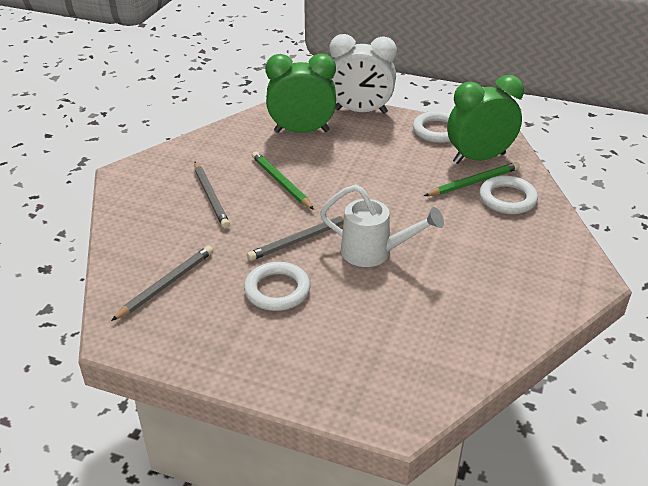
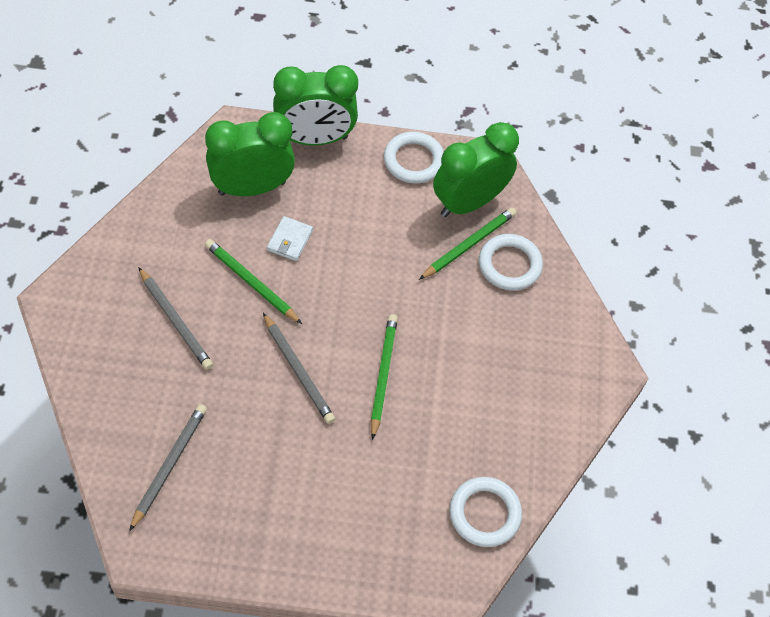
camera: 20 degrees left, 20 degrees up
(277, 290) = (292, 450): white ring -> white ring (484, 513)
(301, 239) = (298, 370): grey pencil -> grey pencil turned 75 degrees counterclockwise
(321, 163) = (290, 240): none -> white wallet
(360, 111) = (315, 139): white clock -> green clock
(375, 253) = (383, 375): white watering can -> green pencil

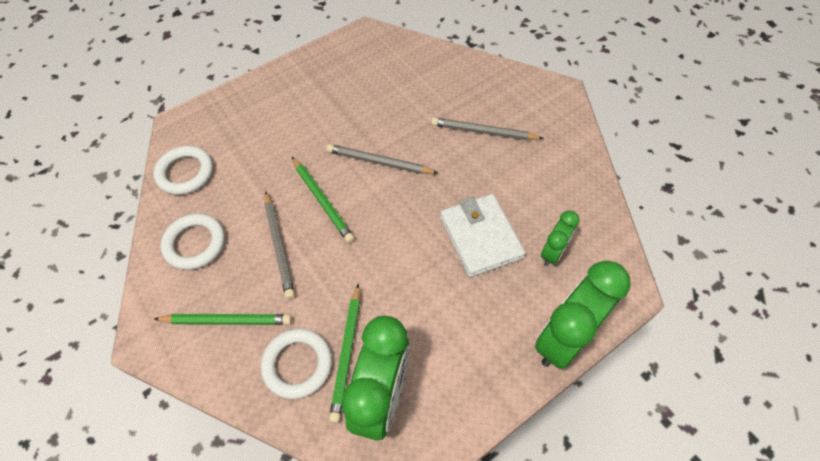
camera: 145 degrees right, 0 degrees up
(169, 466) = (395, 69): grey pencil -> grey pencil (279, 246)
(251, 283) = (469, 188): green pencil -> green pencil (227, 321)
(252, 188) = (553, 253): green clock -> green clock, size x0.53
(290, 240) = (480, 237): white wallet -> white wallet, size x1.87
(413, 160) = (467, 396): white ring -> white ring (195, 244)

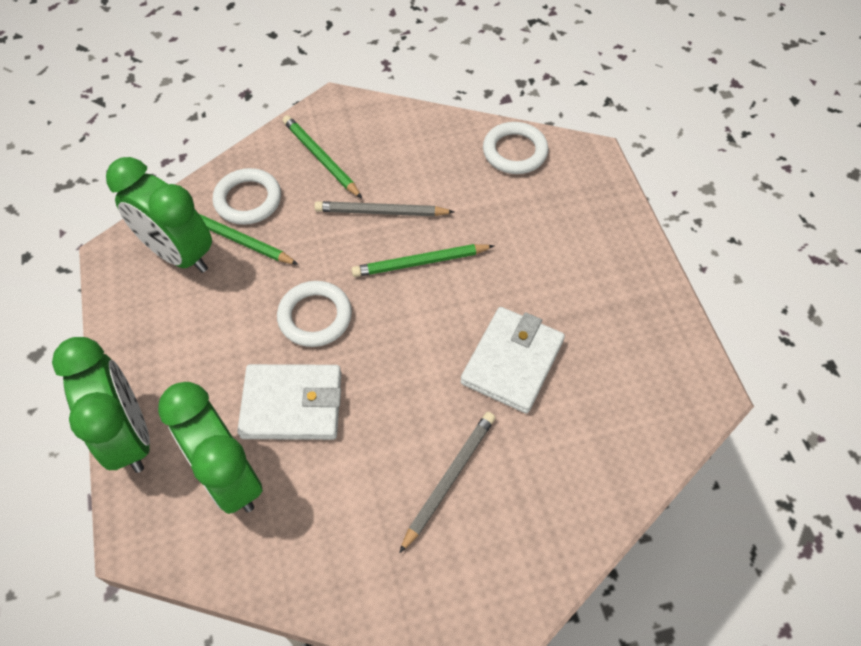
camera: 110 degrees right, 0 degrees up
(195, 244) = (418, 147): white ring -> white ring (315, 317)
(227, 321) = (321, 158): green pencil -> green pencil turned 120 degrees clockwise
(379, 162) = (451, 335): grey pencil -> none
(386, 123) = (512, 362): none -> white wallet
(553, 253) = (229, 476): green clock -> green clock, size x1.89

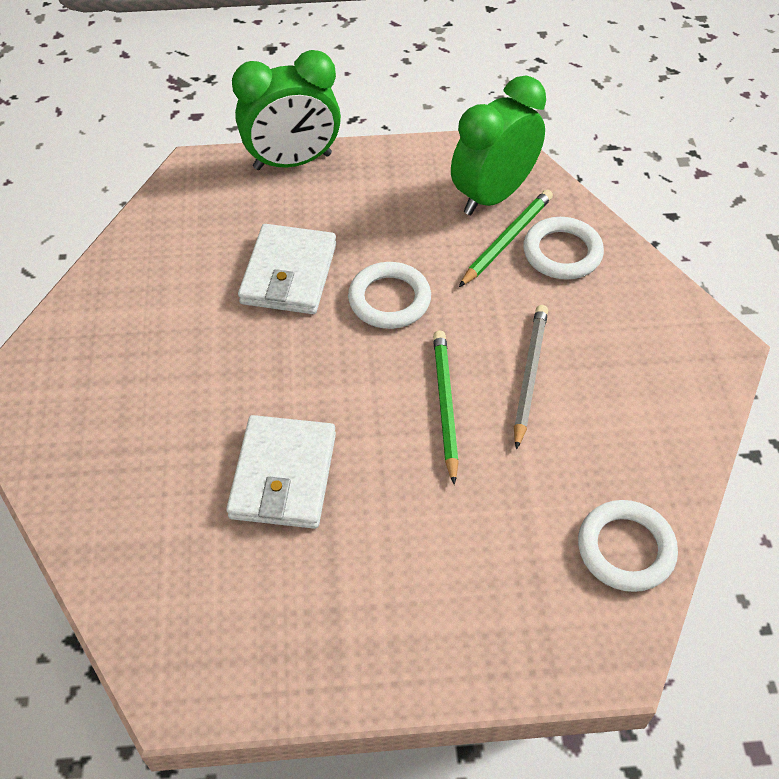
camera: 100 degrees right, 5 degrees down
(229, 476) = (229, 225): green clock -> none
(321, 158) = (624, 323): green pencil -> none
(449, 479) = (164, 391): grey pencil -> none
(512, 362) = (283, 476): white wallet -> white wallet turned 60 degrees clockwise

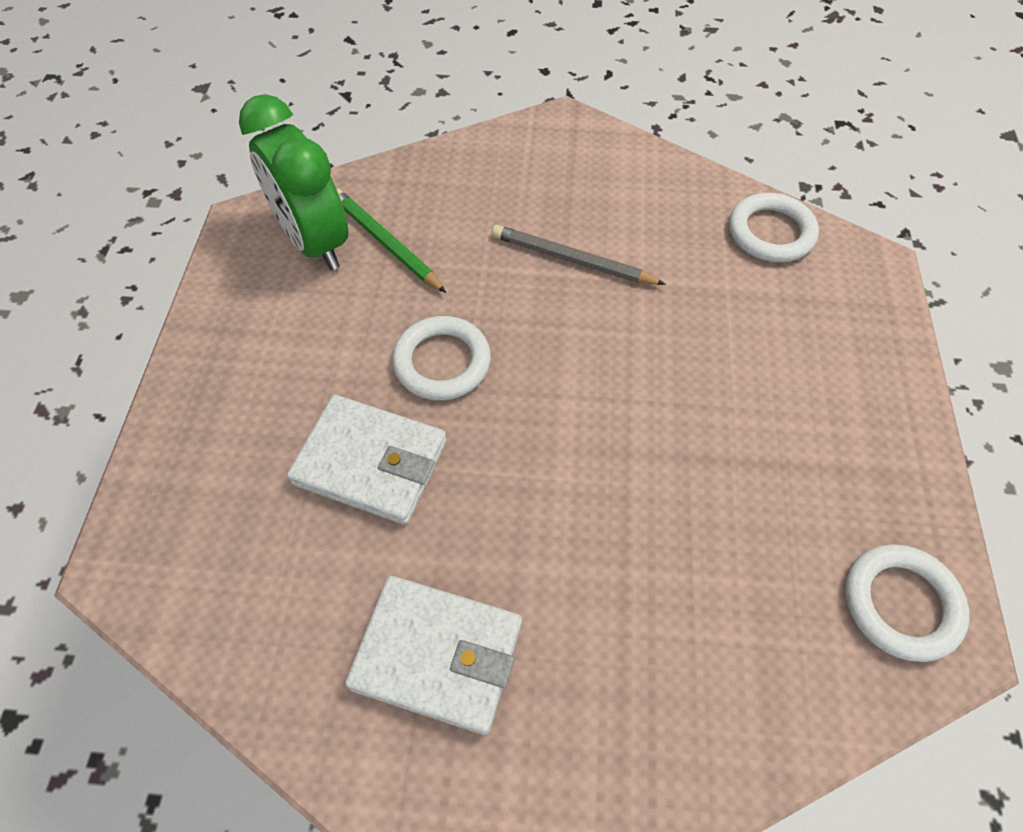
camera: 80 degrees left, 5 degrees up
(283, 476) = (675, 500): white wallet -> white wallet (437, 655)
(292, 162) = (167, 436): green clock -> none
(445, 405) = (599, 335): green pencil -> none
(562, 252) = (418, 203): white ring -> white ring (901, 604)

